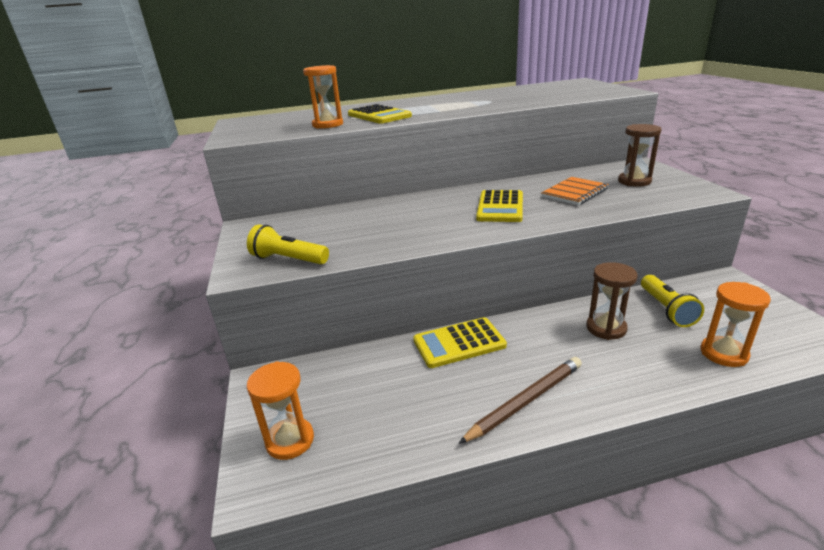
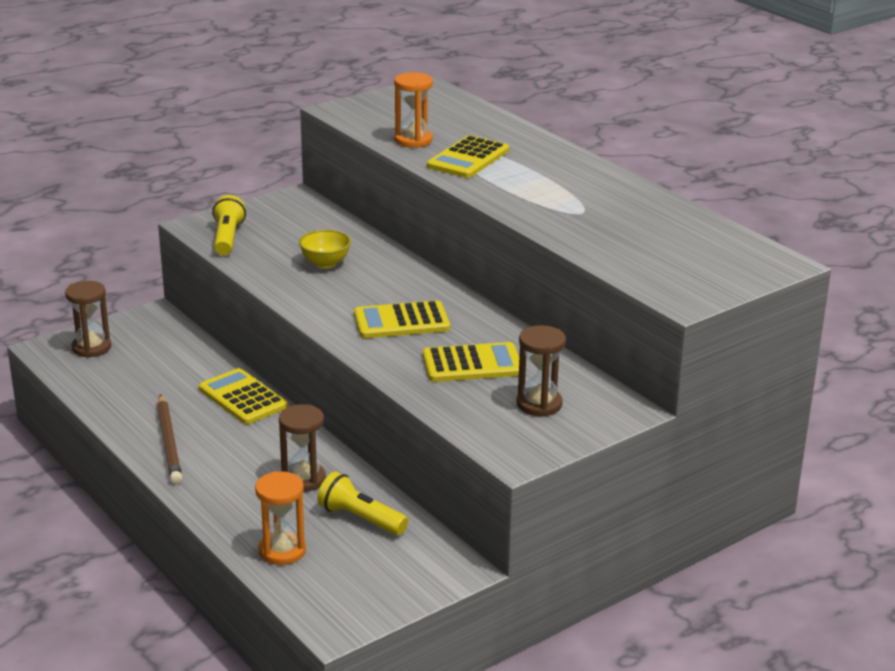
camera: 65 degrees right, 0 degrees up
(290, 440) = (91, 348): orange hourglass -> brown hourglass
(382, 224) = (325, 263): none -> yellow bowl
(525, 401) = (169, 442): brown pencil -> brown pencil turned 45 degrees clockwise
(574, 193) = (472, 364): orange notebook -> yellow calculator
(666, 309) = (360, 519): yellow flashlight -> yellow flashlight turned 60 degrees clockwise

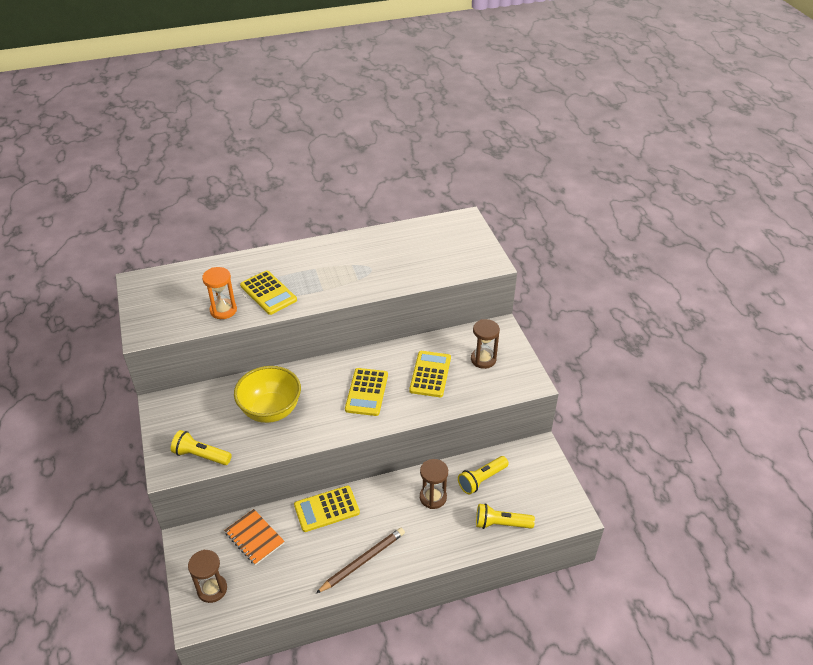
camera: 70 degrees left, 15 degrees up
(169, 442) = (362, 561): brown pencil -> brown pencil turned 45 degrees counterclockwise
(175, 357) = (254, 538): none -> orange notebook
(282, 551) = (501, 524): orange hourglass -> yellow flashlight
(325, 263) = (271, 410): yellow bowl -> yellow bowl, size x1.80

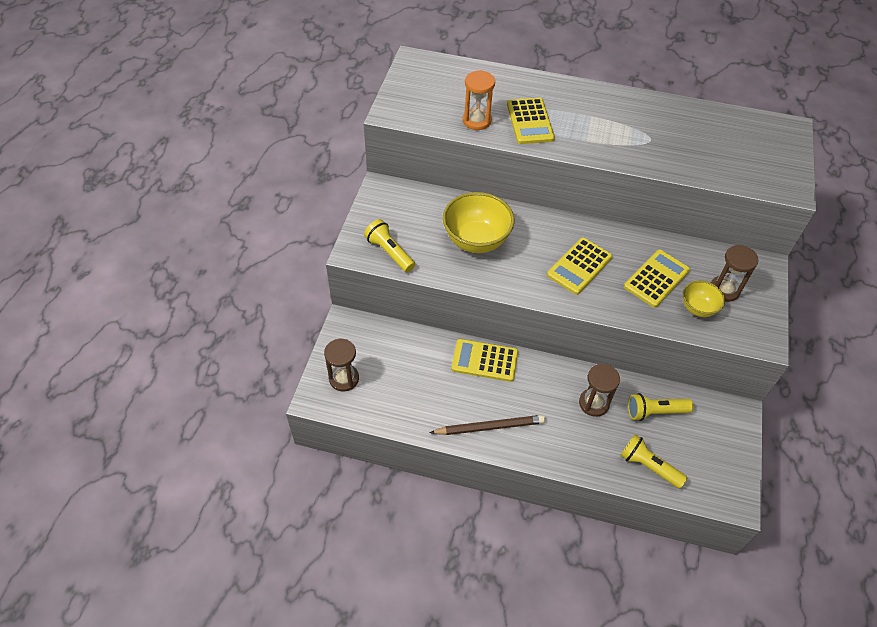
camera: 30 degrees right, 10 degrees up
(254, 538) = (405, 353): orange notebook -> none
(473, 382) = (698, 308): none -> yellow bowl

